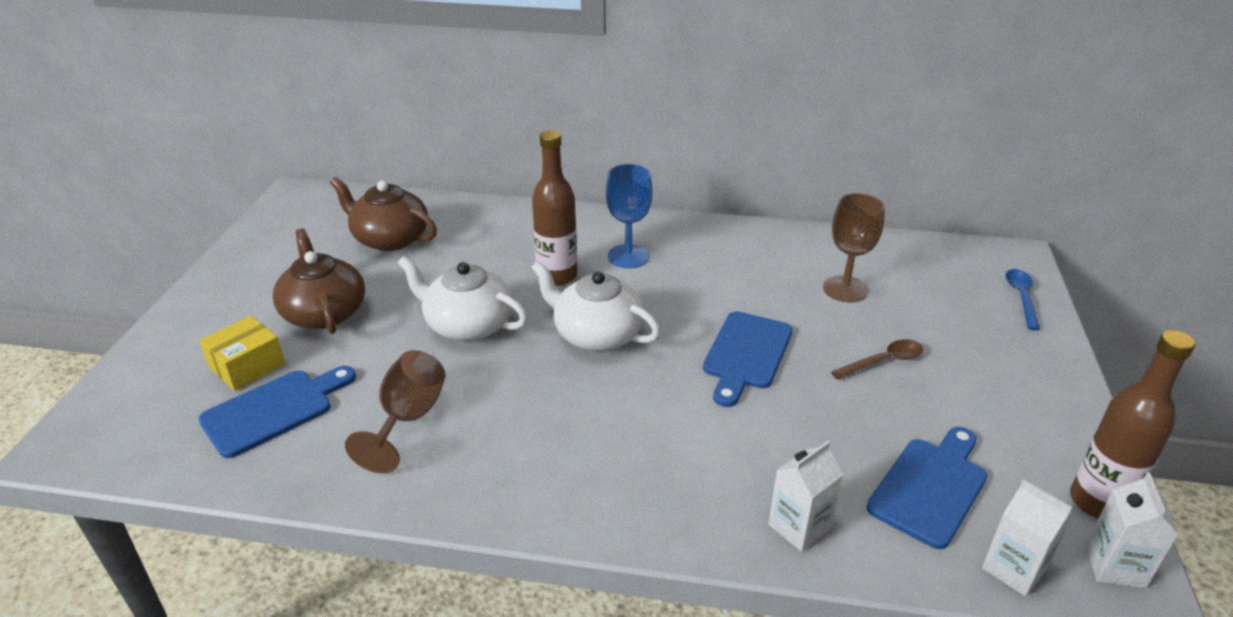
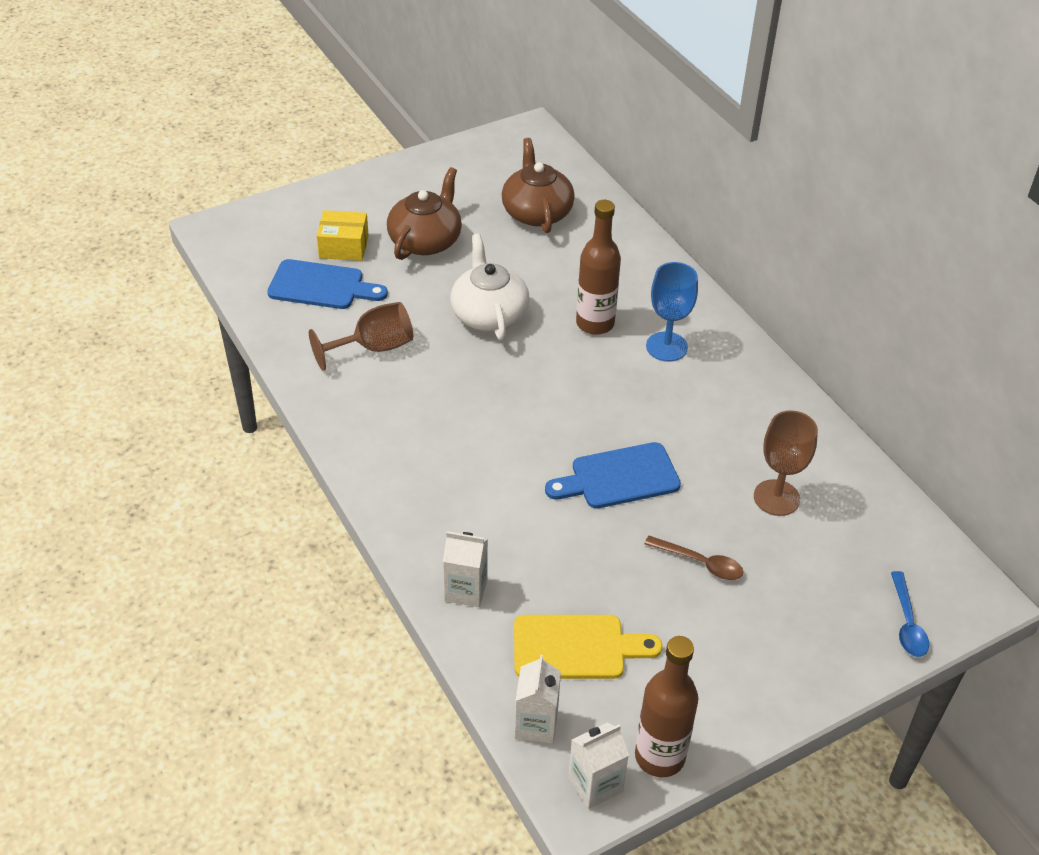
camera: 50 degrees right, 10 degrees up
(596, 334) = (551, 384): white teapot -> none
(931, 487) = (576, 647): blue cutting board -> yellow cutting board
(1021, 297) = (907, 623): blue spoon -> blue spoon turned 120 degrees clockwise

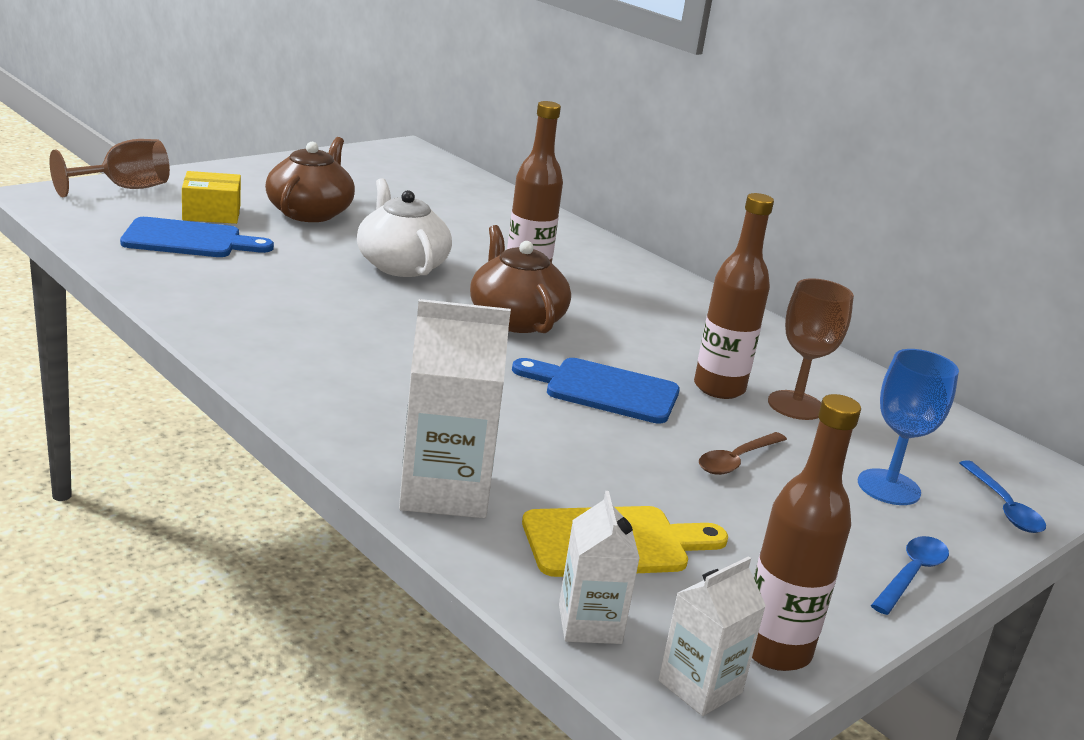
camera: 15 degrees left, 20 degrees down
(373, 348) = (265, 287): brown goblet -> brown goblet (124, 188)
(466, 590) = (444, 491): white carton -> white carton, size x1.68
(536, 212) = (432, 198): brown teapot -> brown teapot (515, 319)
(619, 477) = (604, 390): blue cutting board -> blue cutting board turned 45 degrees clockwise
(666, 347) = (615, 292): blue goblet -> blue goblet (888, 487)
(700, 563) = (736, 460): brown spoon -> brown spoon turned 120 degrees clockwise
(717, 475) = (719, 388): none -> brown bottle
(795, 691) = (912, 574): none -> blue spoon

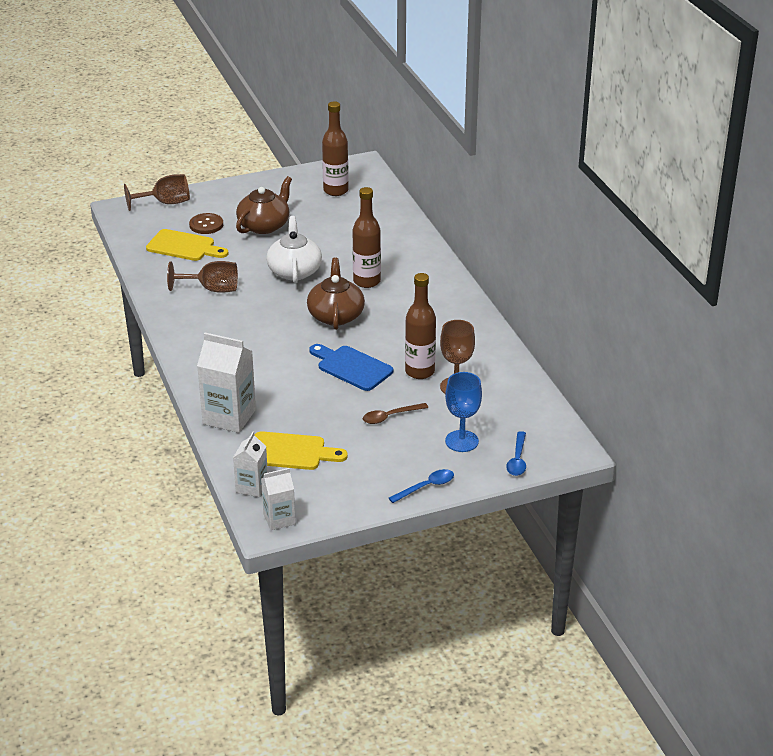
camera: 25 degrees right, 10 degrees up
(189, 240) = (184, 246): blue cutting board -> yellow cutting board
(211, 213) = (206, 225): yellow box -> brown button
(275, 294) = (212, 289): none -> brown goblet
(775, 650) = (325, 510): brown bottle -> brown bottle (336, 190)

